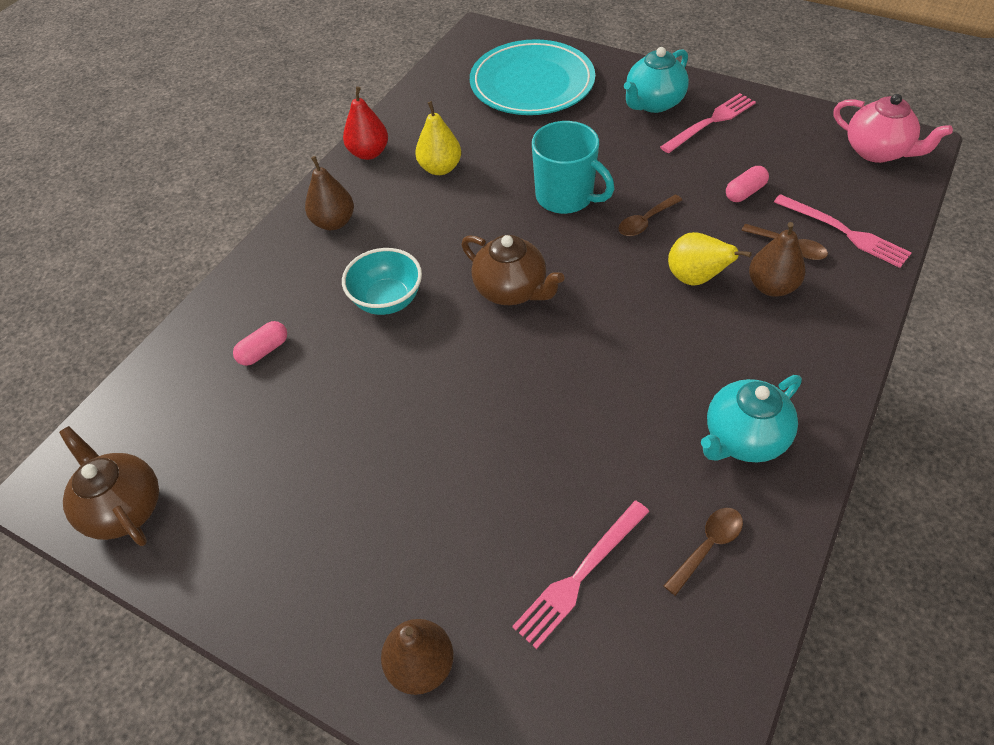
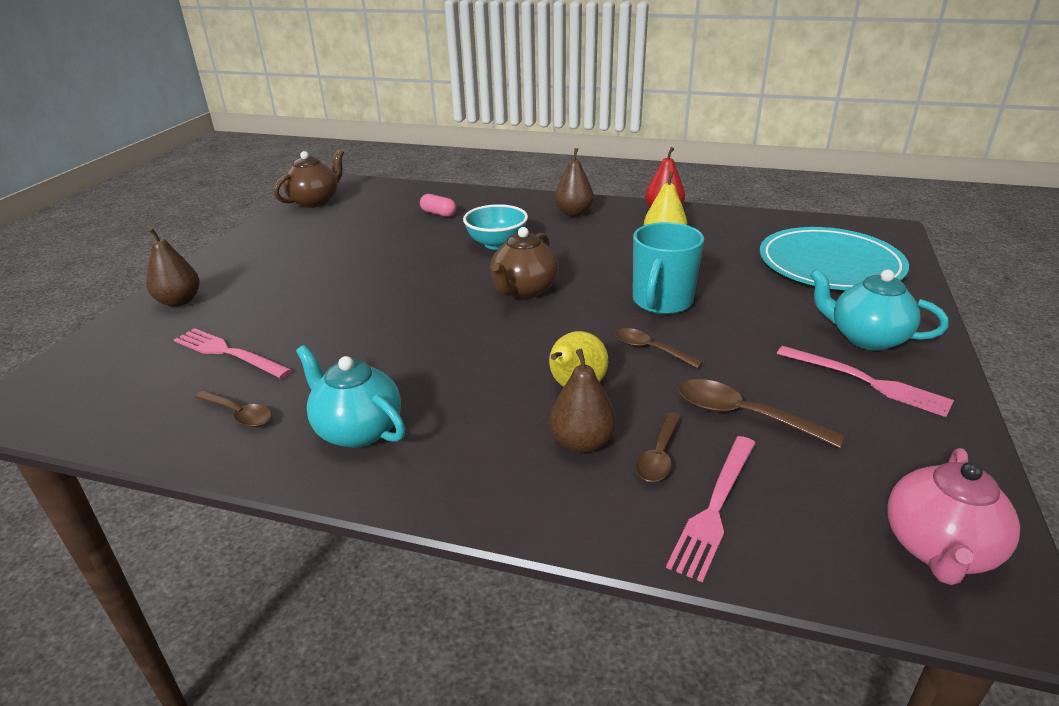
camera: 75 degrees right, 20 degrees down
(745, 192) = (743, 415): pink capsule -> brown spoon

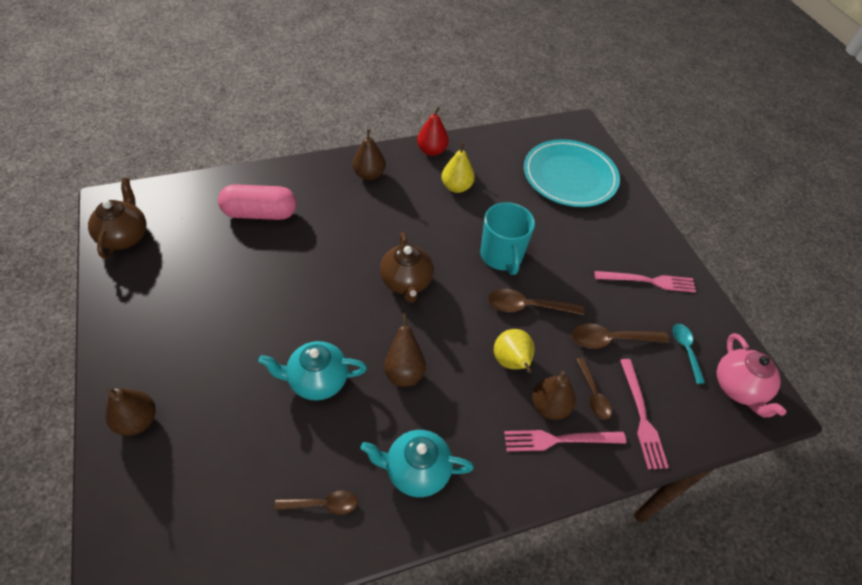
camera: 40 degrees left, 20 degrees up
(228, 353) = (249, 453): pink fork -> pink fork (559, 440)
(438, 213) = (260, 213): pink capsule -> pink capsule, size x1.98
(441, 351) = (404, 371): none -> brown pear
(497, 244) = (342, 236): turquoise bowl -> none
(650, 349) = (527, 306): brown spoon -> brown spoon, size x1.50
(866, 338) = (627, 242): turquoise teapot -> turquoise teapot (317, 381)
(868, 469) = (685, 350): none -> turquoise spoon

